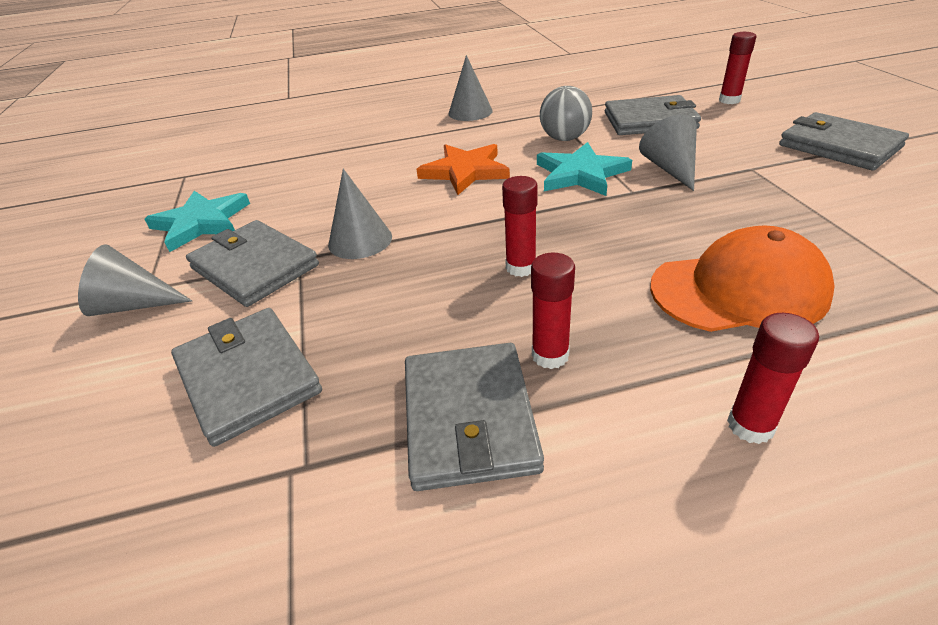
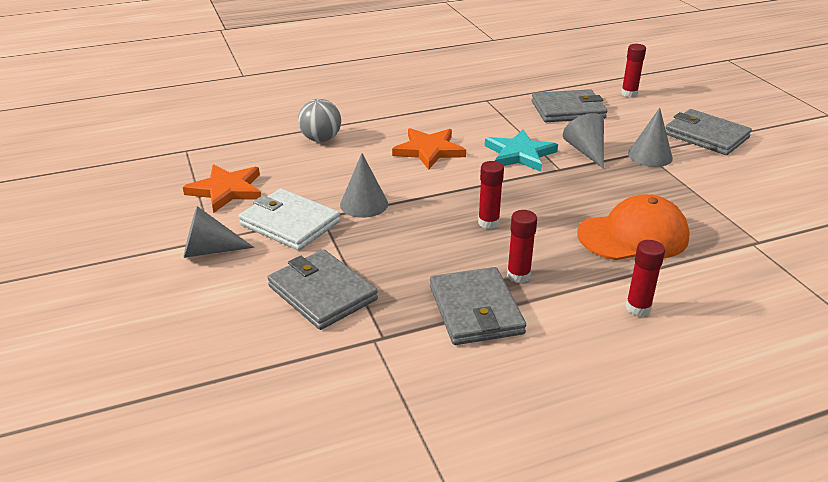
camera: 10 degrees left, 5 degrees down
(201, 223) = (226, 190): turquoise star -> orange star
(254, 267) = (289, 223): grey wallet -> white wallet
(470, 112) = (418, 97): grey cone -> grey cone (650, 156)
(564, 138) = (502, 124): grey ball -> grey ball (321, 139)

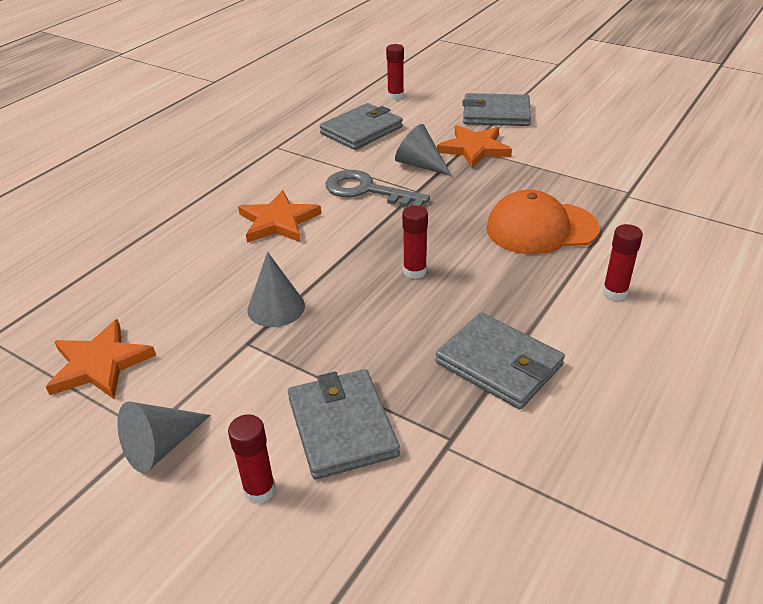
camera: 35 degrees left, 5 degrees up
(289, 223) = (220, 367): white wallet -> none
(321, 139) = (148, 255): grey ball -> none
(322, 293) = (341, 426): grey wallet -> grey wallet turned 60 degrees clockwise
(518, 276) = (496, 311): red glue stick -> red glue stick (259, 490)
(519, 154) = (367, 190): turquoise star -> grey key
(633, 236) = (541, 228): orange cap -> orange cap turned 135 degrees counterclockwise
(650, 156) = (474, 149): grey cone -> orange star

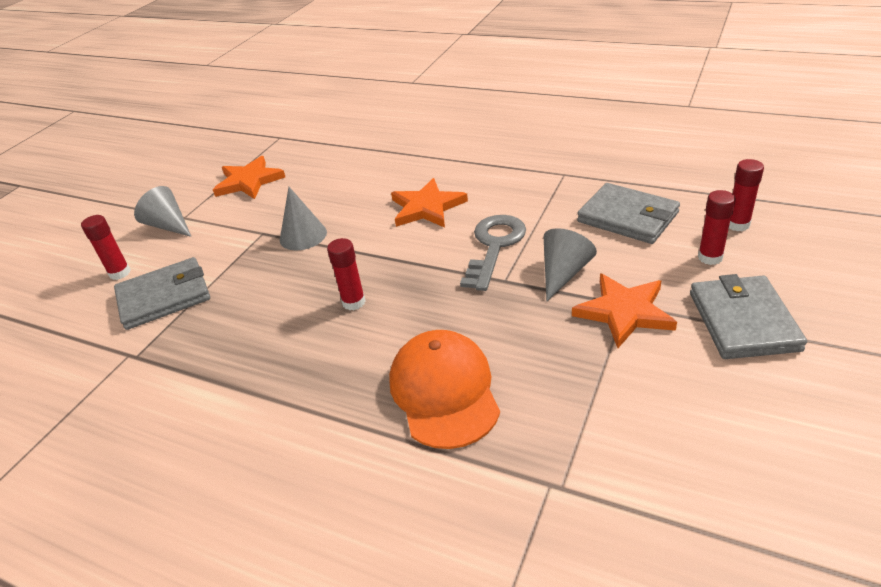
camera: 85 degrees right, 0 degrees up
(499, 364) = (214, 376): grey wallet -> none
(614, 292) = (317, 466): red glue stick -> red glue stick (710, 257)

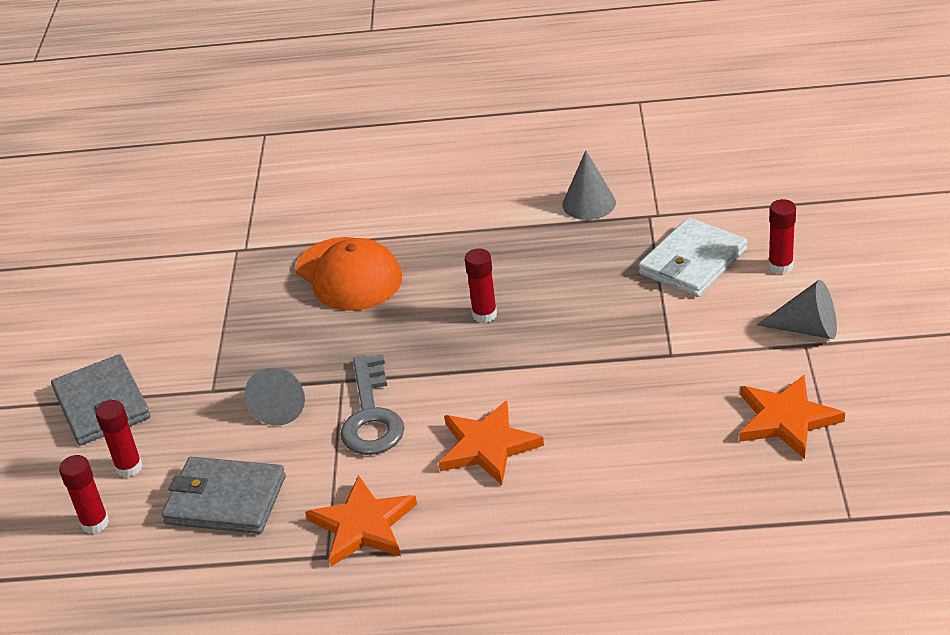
camera: 155 degrees right, 0 degrees up
(164, 296) = (693, 262): grey wallet -> white wallet
(303, 236) = (614, 365): grey cone -> grey cone (589, 203)
(624, 312) = (212, 382): orange star -> orange star (363, 525)

